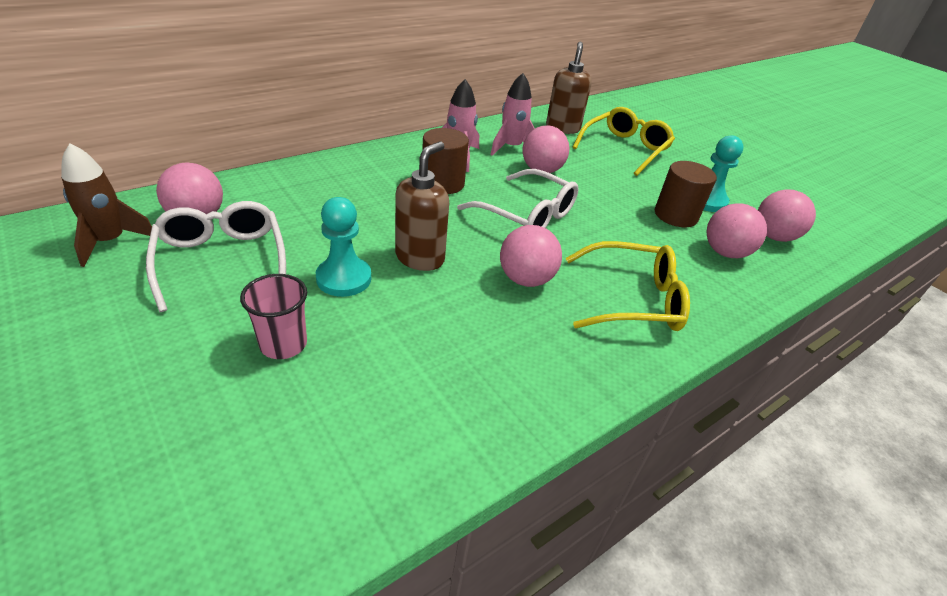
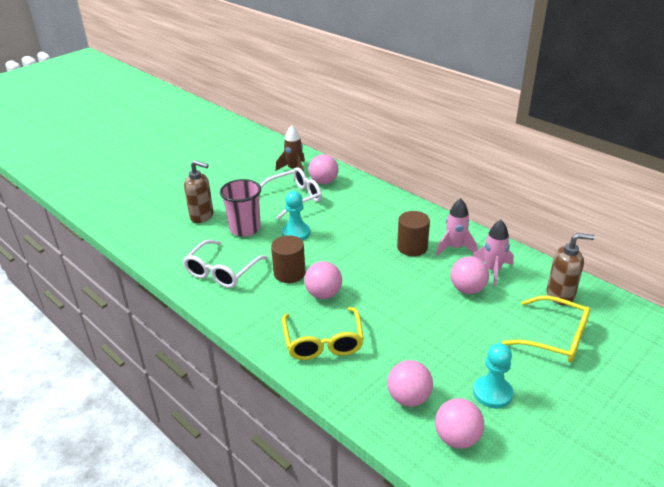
camera: 85 degrees right, 5 degrees down
(283, 344) = (245, 229): pink cup -> pink cup, size x1.50
(420, 258) = (325, 253): brown soap dispenser -> brown soap dispenser (202, 216)
(527, 215) = (396, 288): white glasses -> white glasses (222, 271)
(675, 215) = (450, 369): brown cylinder -> brown cylinder (289, 273)

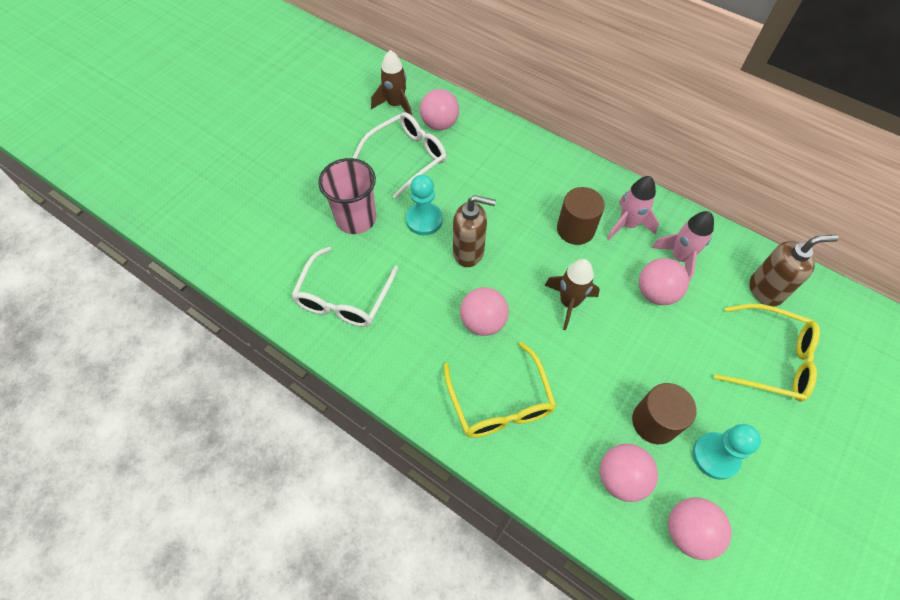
camera: 10 degrees left, 25 degrees up
(202, 216) = (293, 202): brown soap dispenser -> brown soap dispenser (469, 252)
(289, 273) = (431, 291): brown cylinder -> brown cylinder (654, 422)
(395, 289) = (569, 303): none -> brown rocket

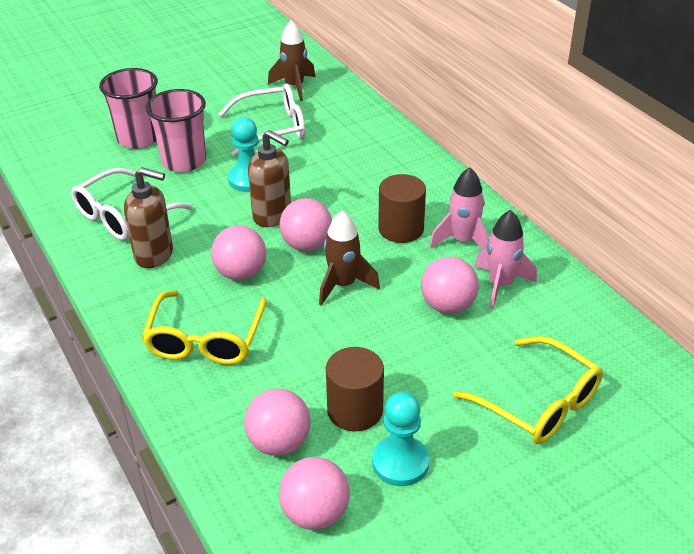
camera: 25 degrees right, 20 degrees down
(298, 207) = (138, 138): none -> pink cup
(439, 124) = (326, 111): pink ball -> pink ball (307, 245)
(765, 290) = (583, 342): brown soap dispenser -> brown soap dispenser (154, 255)

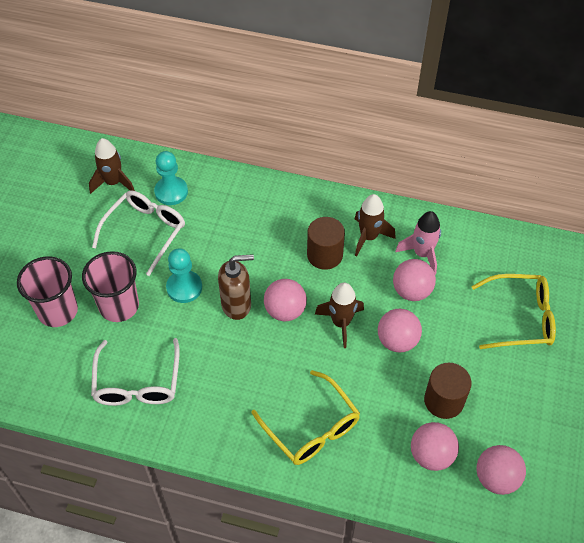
camera: 45 degrees left, 15 degrees up
(154, 255) = (200, 395): brown soap dispenser -> none
(241, 273) = (272, 364): pink ball -> pink ball (397, 341)
(400, 462) = (499, 411): turquoise pawn -> turquoise pawn (171, 192)
(463, 241) = (368, 237): pink rocket -> brown rocket

